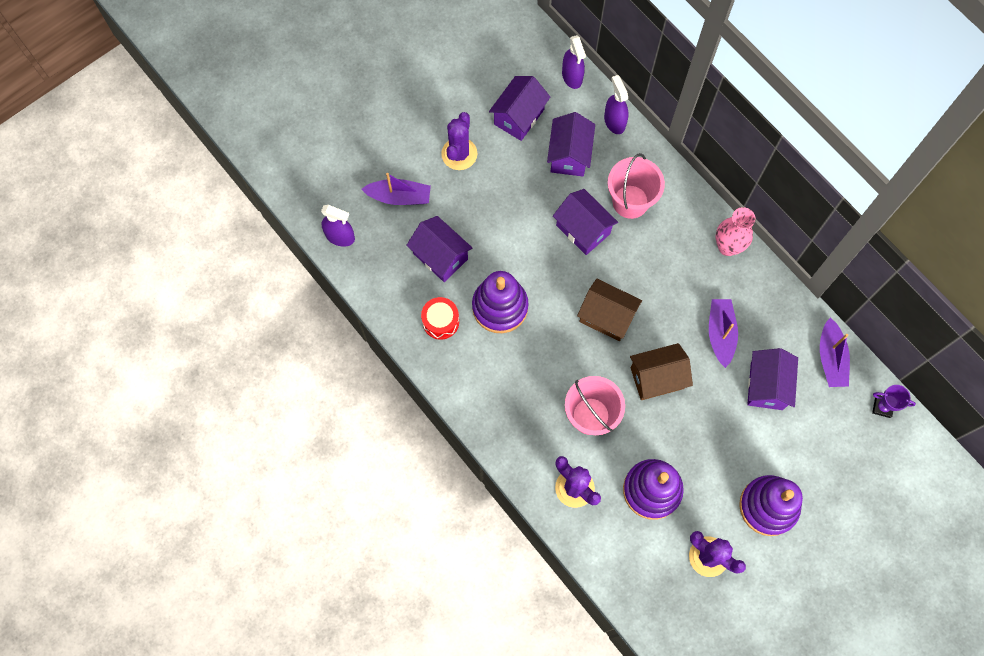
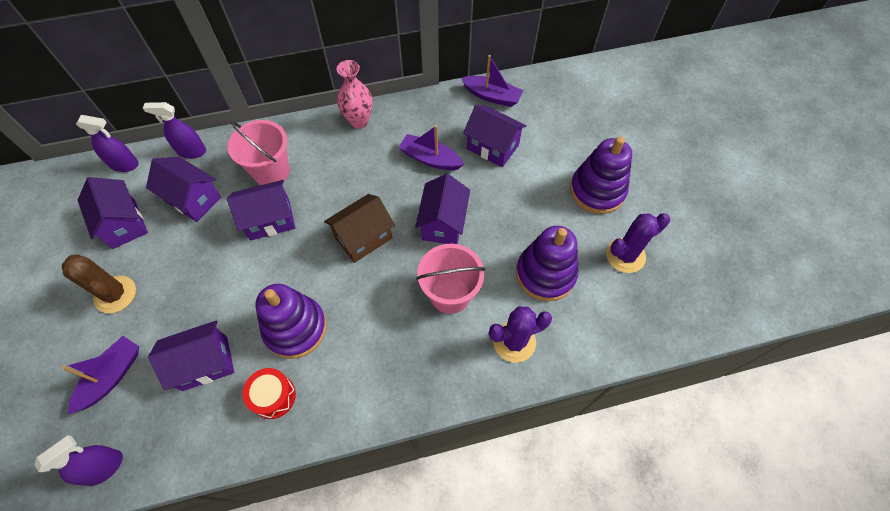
camera: 65 degrees left, 10 degrees down
(459, 154) = (115, 294): purple cactus -> brown cactus
(657, 378) = (443, 223): brown house -> purple house
(882, 407) = (547, 82): purple trophy -> none

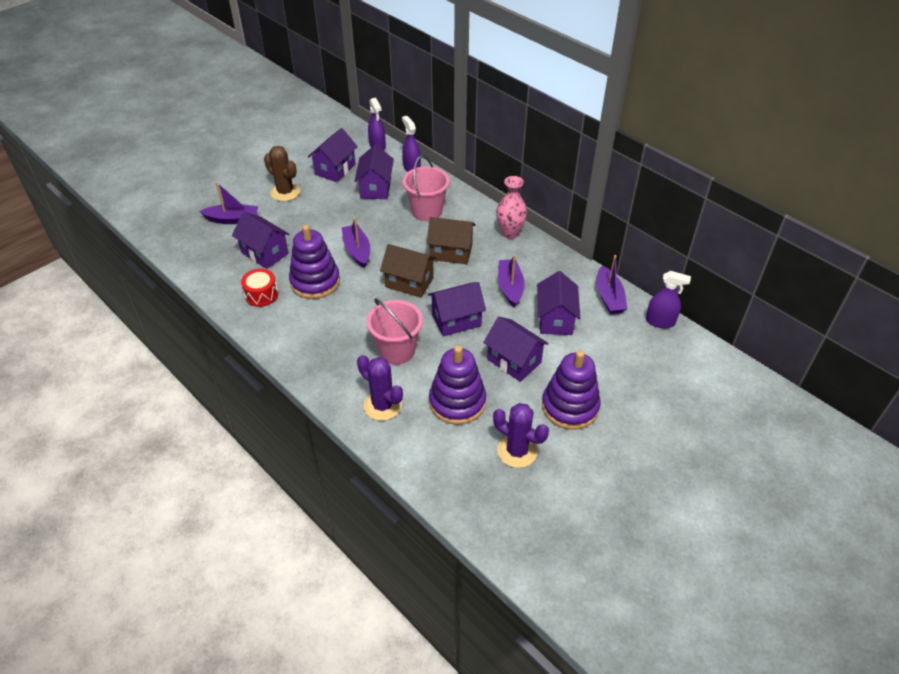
camera: 60 degrees right, 15 degrees down
(105, 467) = (178, 246): purple spray bottle -> purple spray bottle (660, 322)
(115, 294) = (285, 192): brown cactus -> brown cactus turned 60 degrees counterclockwise
(270, 220) = (387, 230): purple house -> purple house (514, 361)
(279, 264) = (357, 250): none -> purple boat
(348, 181) = (451, 252): none -> brown house

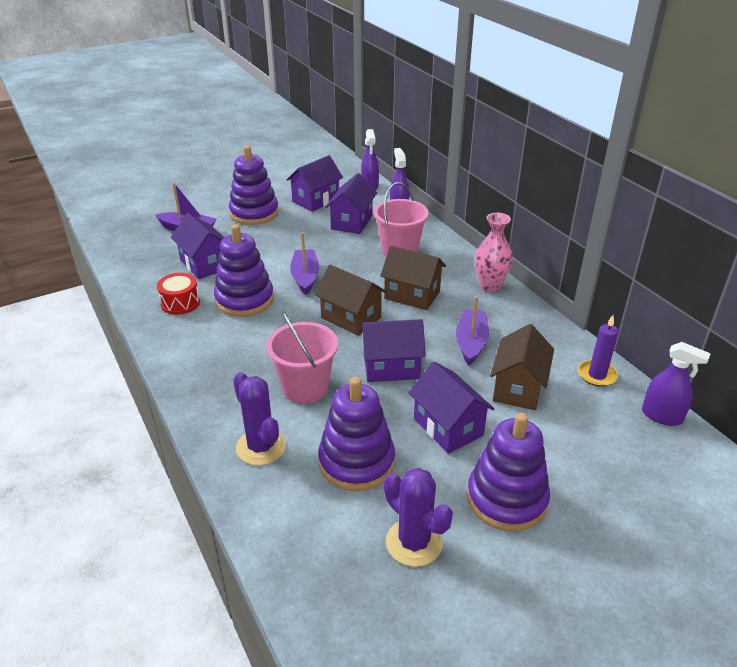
camera: 15 degrees right, 10 degrees down
(285, 192) = (254, 213): brown cactus -> purple stacking toy
(555, 319) = (518, 388): purple house -> brown house
(609, 297) = (597, 375): purple boat -> purple candle

